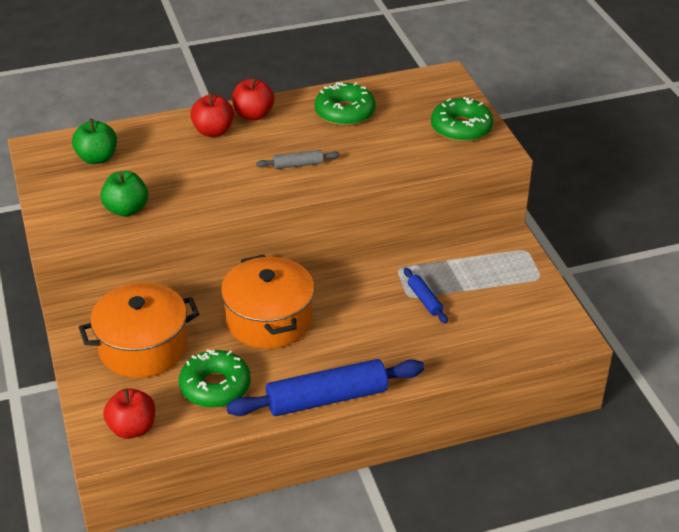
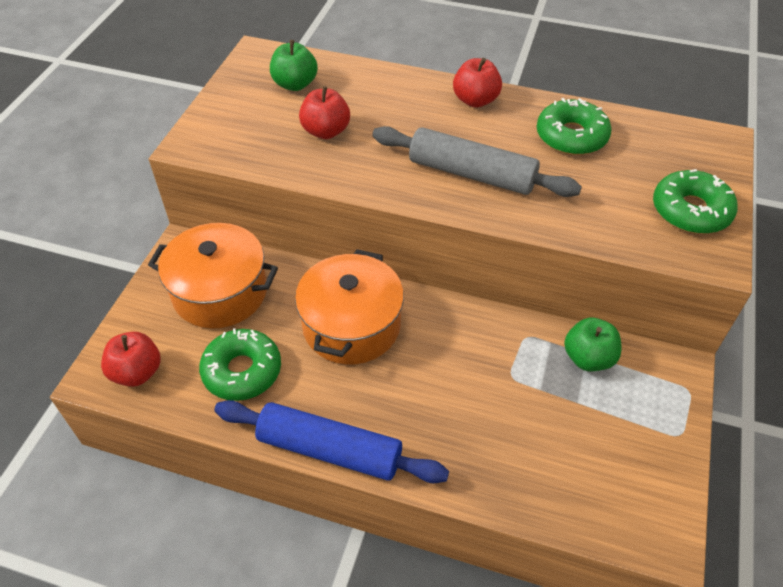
camera: 35 degrees right, 10 degrees up
(126, 209) = (270, 147): green apple -> green apple (588, 358)
(213, 131) = (421, 101): red apple -> red apple (326, 131)
(298, 165) = (472, 174): grey rolling pin -> grey rolling pin, size x2.15
(424, 300) = (524, 390): blue rolling pin -> none

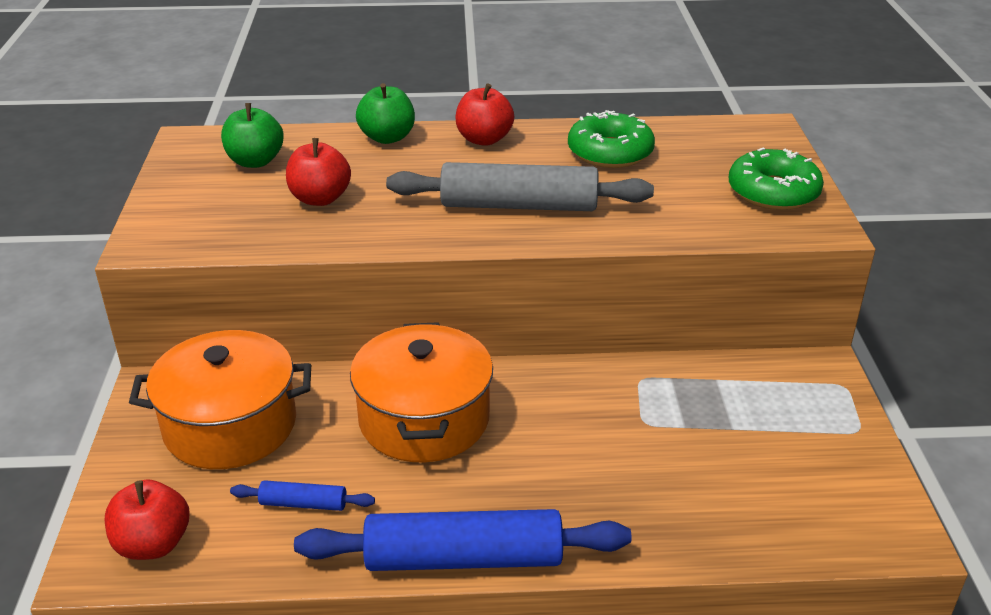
camera: 20 degrees left, 15 degrees down
(242, 371) = (303, 504): green donut -> blue rolling pin
(588, 358) = (721, 382): green apple -> green apple (387, 138)

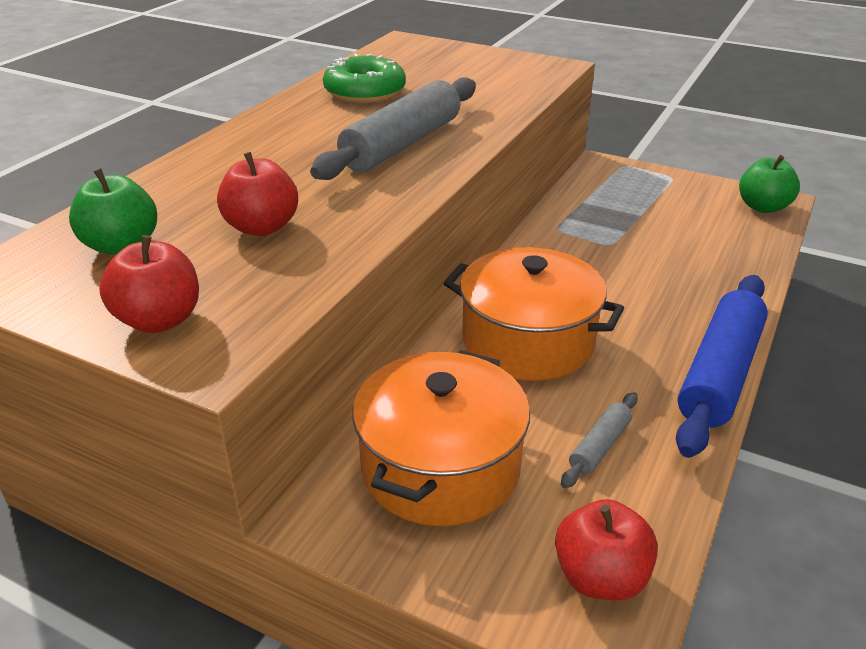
camera: 60 degrees left, 0 degrees up
(303, 504) = (600, 446): blue rolling pin -> grey rolling pin
(387, 138) = (190, 166): green apple -> green apple (763, 207)
(484, 139) = (267, 128): red apple -> red apple (159, 320)
(773, 192) = (494, 64): green donut -> none

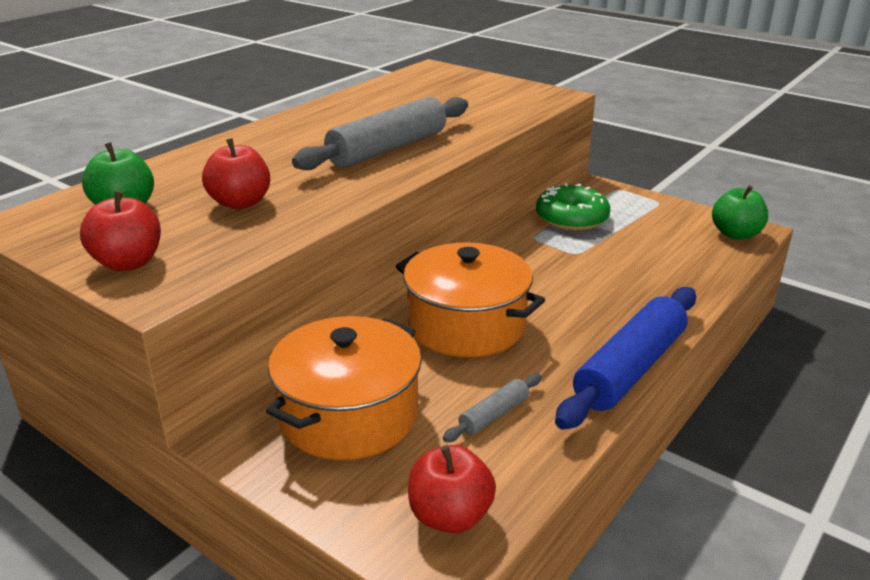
camera: 10 degrees right, 5 degrees down
(365, 92) = (377, 106): green donut -> green donut (571, 218)

